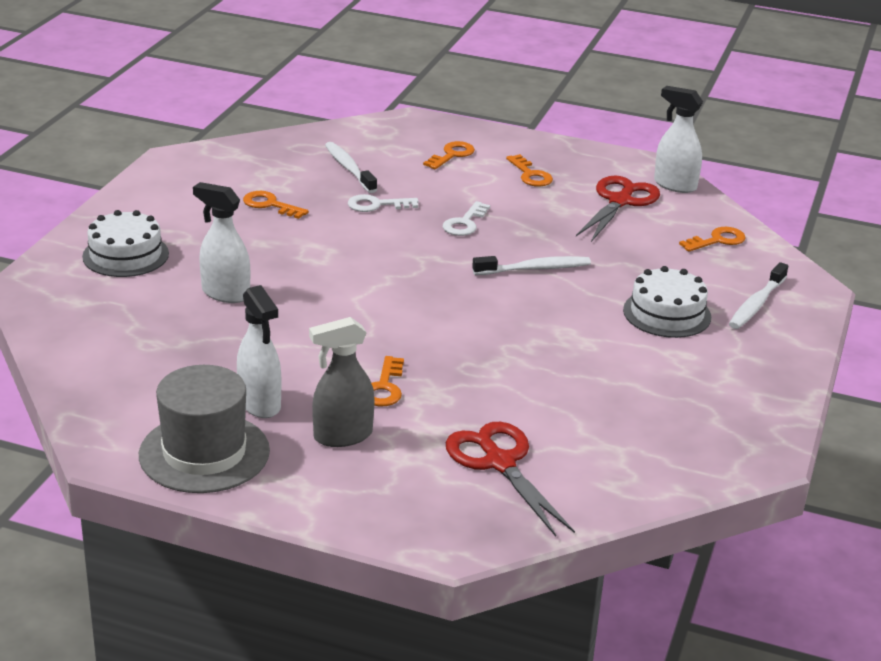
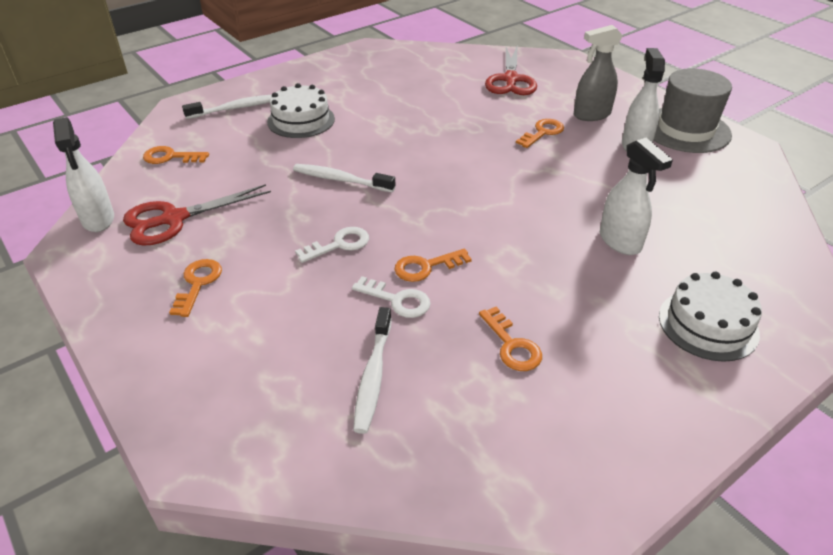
camera: 145 degrees left, 10 degrees up
(342, 436) = (591, 115): grey spray bottle -> grey spray bottle turned 150 degrees clockwise
(451, 155) = (233, 351): orange key -> orange key (426, 267)

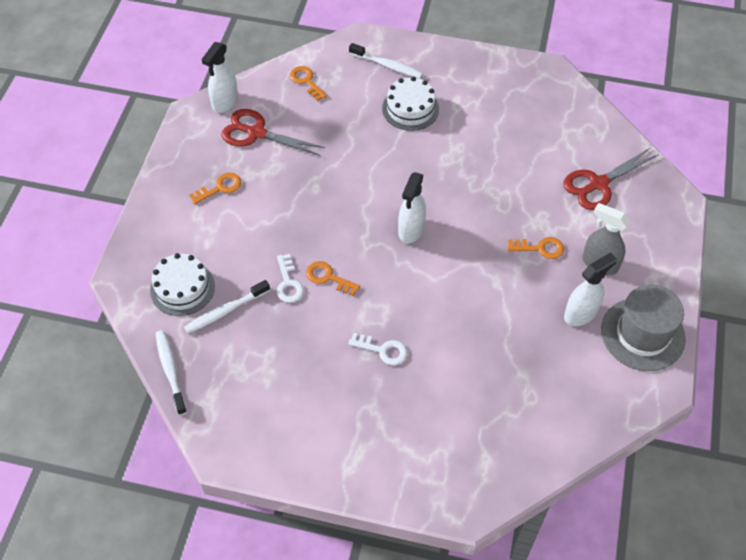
camera: 50 degrees right, 15 degrees up
(339, 245) = (308, 223): white key -> white key (382, 350)
(340, 180) = (368, 178): white toothbrush -> white toothbrush (170, 370)
(512, 345) = (301, 357): orange key -> none
(620, 242) = (448, 362): white spray bottle -> white spray bottle (411, 230)
(708, 324) = (407, 446): white cake -> white cake (182, 288)

